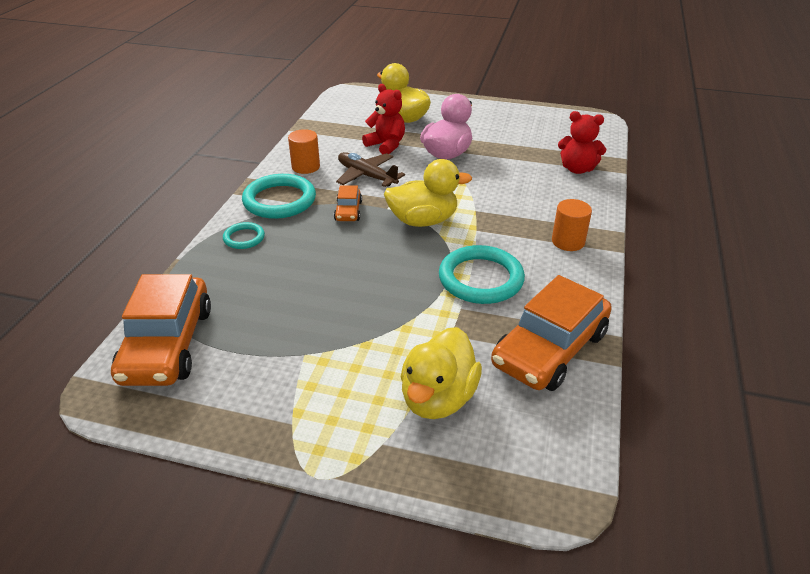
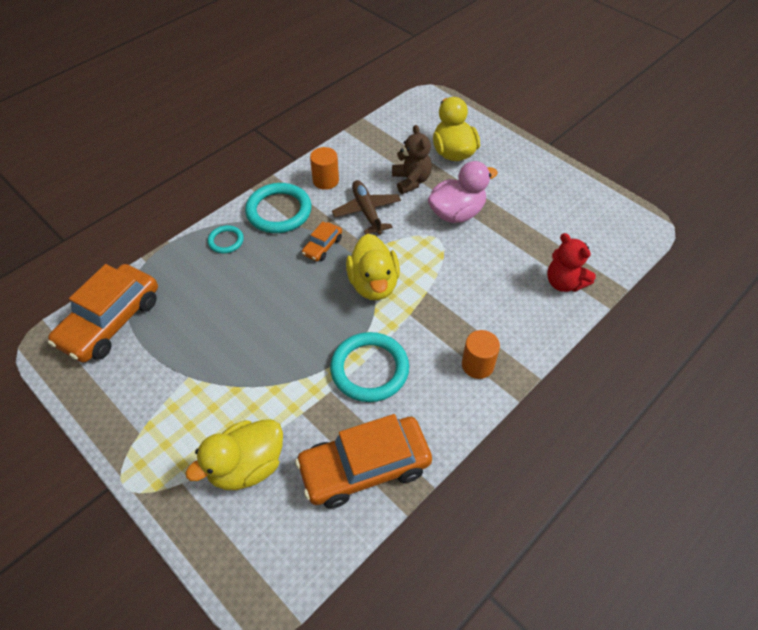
camera: 30 degrees right, 15 degrees up
(386, 145) = (411, 181): red teddy bear -> brown teddy bear
(423, 221) = (373, 284): yellow duck -> yellow duck turned 60 degrees clockwise

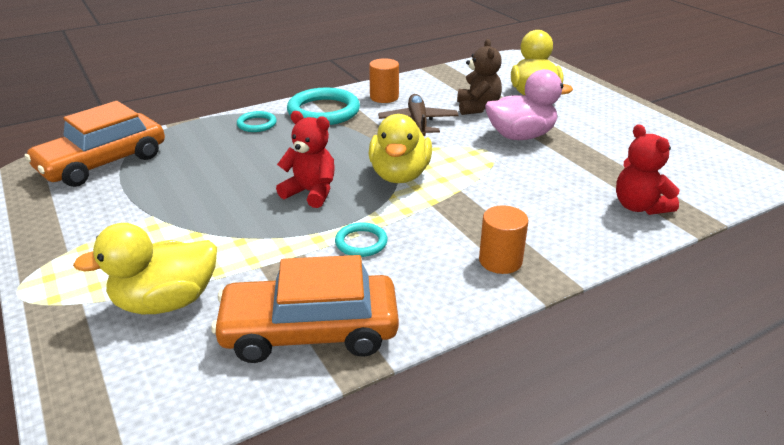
camera: 15 degrees right, 20 degrees down
(309, 320) = (311, 192): none -> red teddy bear
(322, 246) = (356, 140): orange car -> none
(369, 369) = (361, 242): turquoise ring -> turquoise ring, size x0.52

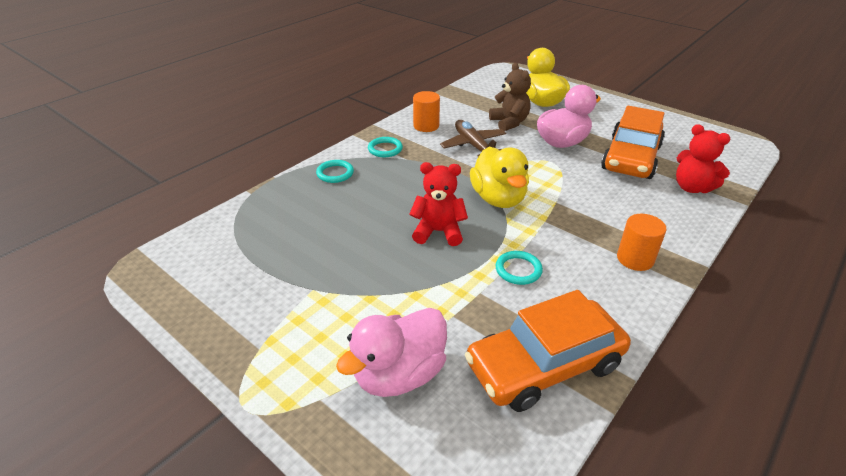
camera: 20 degrees left, 5 degrees up
(103, 163) = (216, 245): orange car -> orange car (631, 158)
(166, 302) = (399, 374): yellow duck -> pink duck
(323, 111) = (385, 149): turquoise ring -> turquoise ring, size x0.52

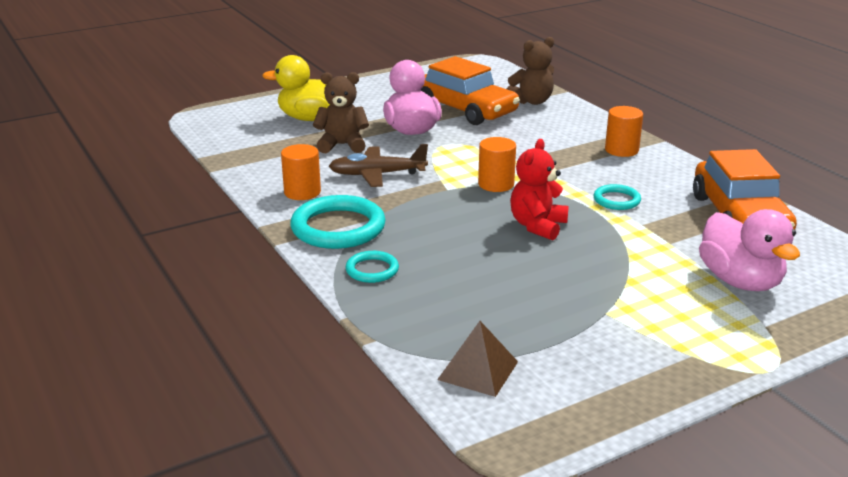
camera: 70 degrees left, 10 degrees down
(222, 239) = (478, 370): none -> brown pyramid
(385, 149) = (338, 228): turquoise ring -> turquoise ring, size x1.91
(498, 199) = (496, 184): yellow duck -> orange cylinder
(692, 187) = (532, 101): red teddy bear -> brown teddy bear

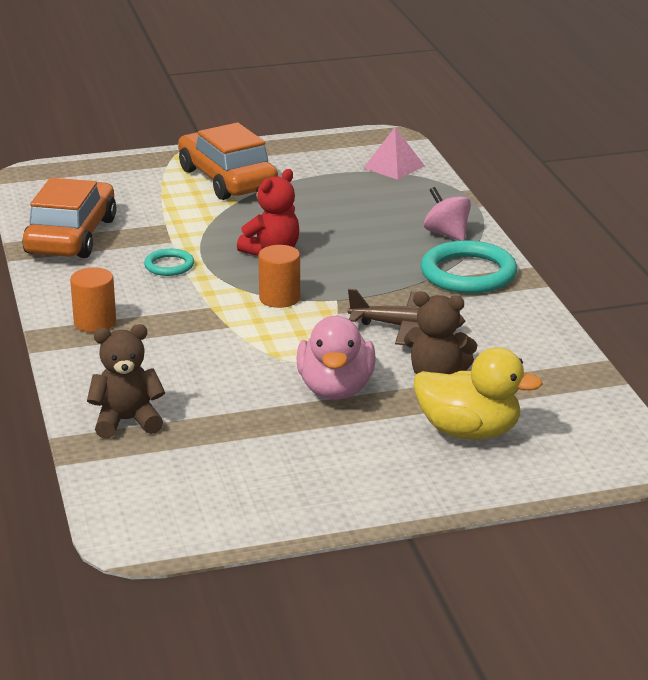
camera: 165 degrees left, 0 degrees up
(302, 192) = (499, 316): orange cylinder -> none
(372, 270) = (447, 234): turquoise ring -> pink spinning top
(465, 109) = (236, 418): orange car -> orange car (227, 179)
(478, 370) = (394, 167): brown pyramid -> pink pyramid
(740, 281) = (145, 191): pink duck -> none

